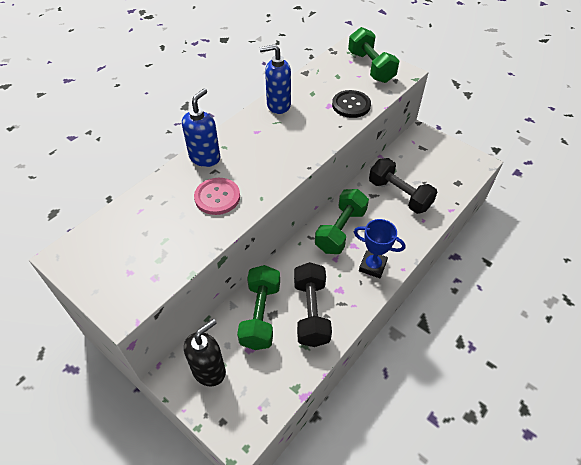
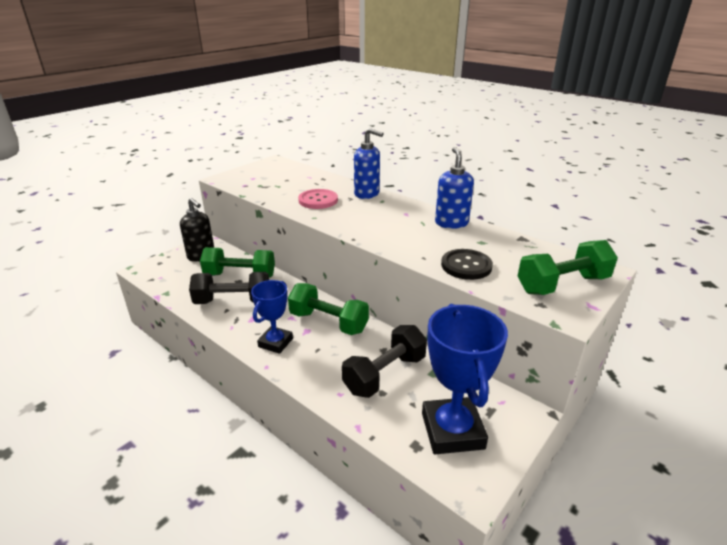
camera: 90 degrees right, 20 degrees down
(442, 166) = (452, 430): none -> blue trophy

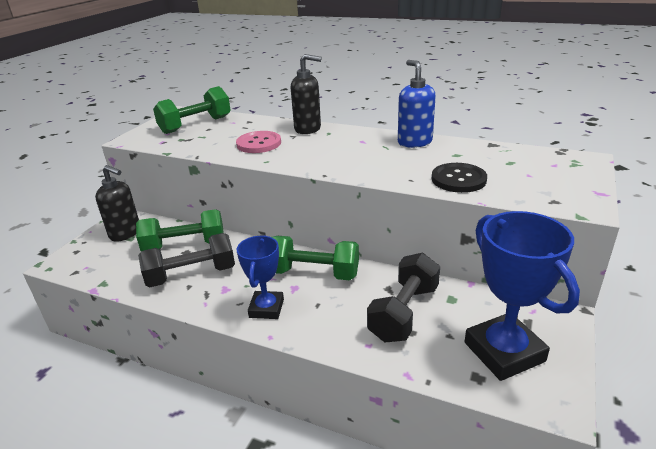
camera: 15 degrees left, 0 degrees up
(367, 194) = (308, 129): blue soap dispenser -> black soap dispenser
(562, 284) = (560, 179): green dumbbell -> green dumbbell (196, 125)

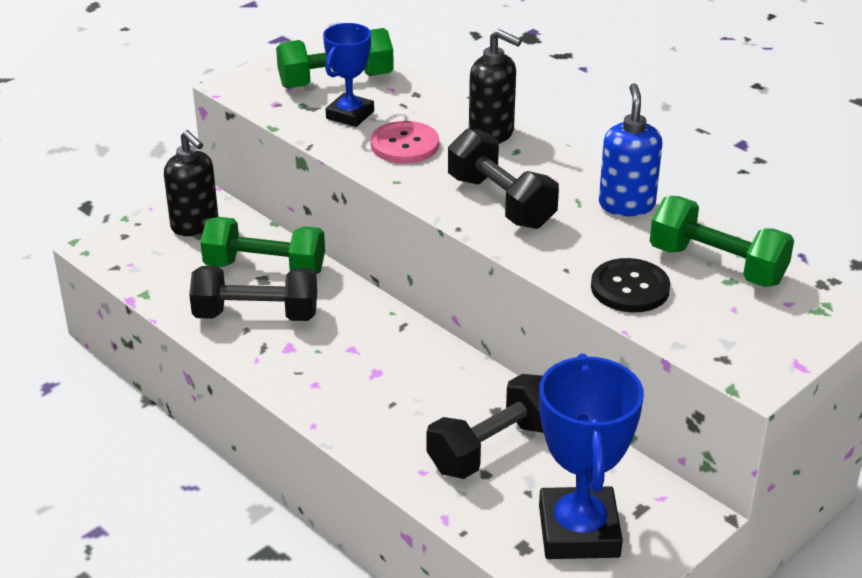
camera: 20 degrees right, 5 degrees up
(266, 308) = (327, 389): blue trophy -> blue trophy (350, 115)
(313, 273) = (412, 360): green dumbbell -> green dumbbell (717, 265)
(340, 157) = (501, 202): none -> black dumbbell

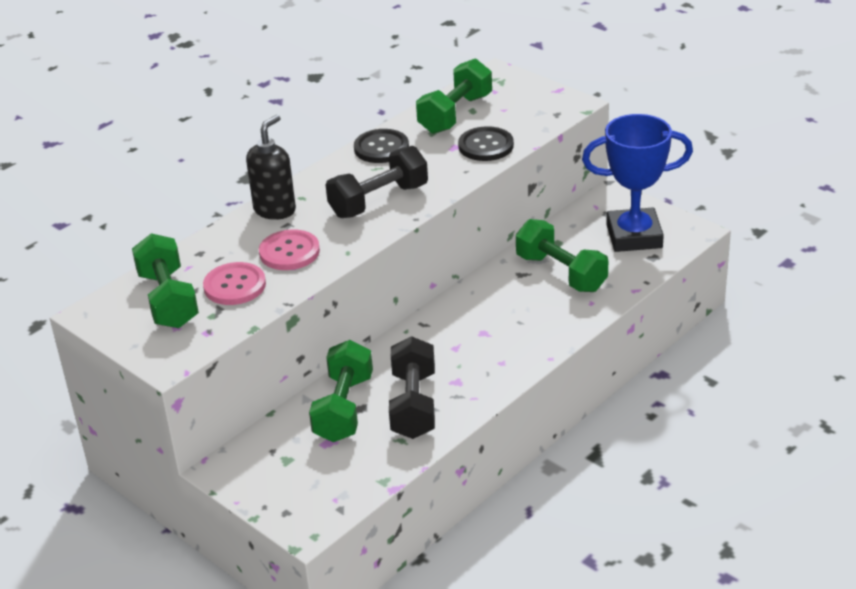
camera: 90 degrees left, 0 degrees up
(195, 225) = (271, 464): black soap dispenser -> none
(350, 115) = (234, 286): blue trophy -> pink button
(493, 448) = (561, 273): black dumbbell -> green dumbbell
(626, 205) = (381, 148): blue soap dispenser -> black button

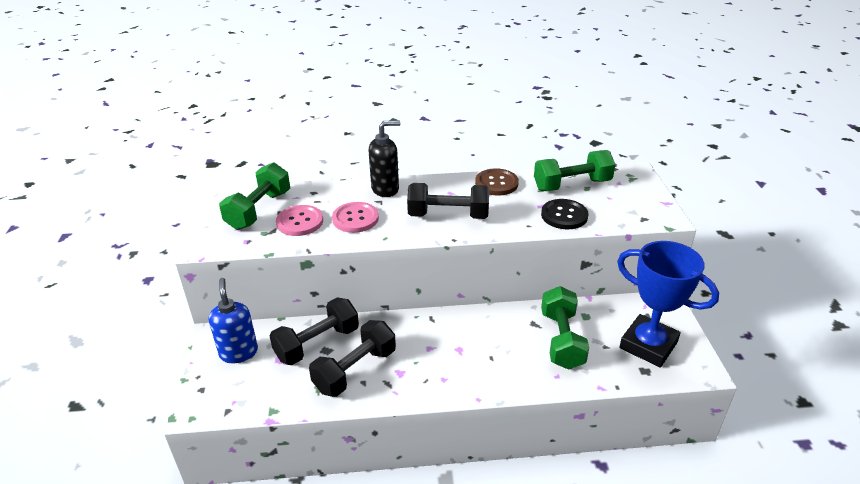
camera: 40 degrees right, 0 degrees up
(274, 464) = (239, 352): none -> blue soap dispenser
(343, 408) = (317, 344): green dumbbell -> black dumbbell
(381, 148) = (496, 183): black button -> brown button

